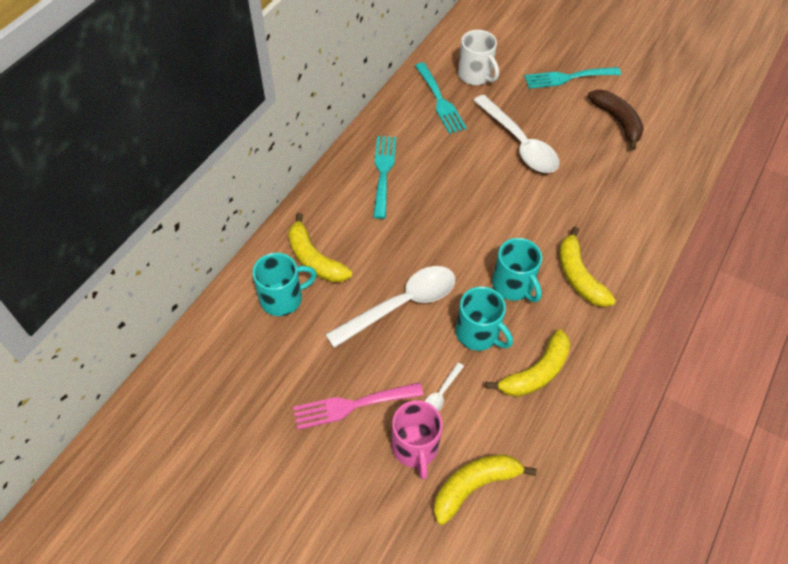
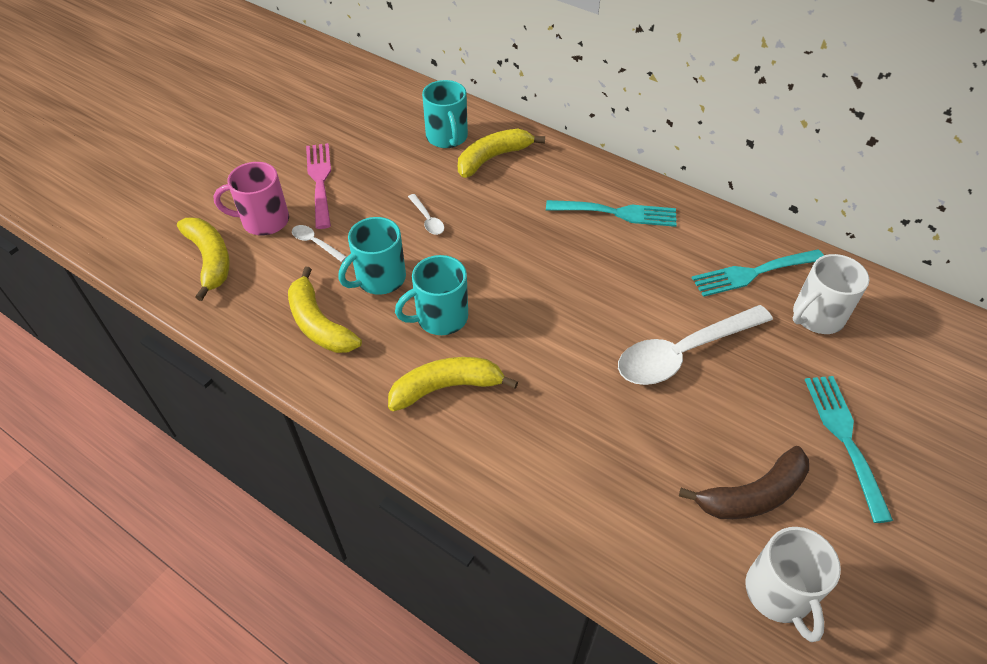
camera: 95 degrees right, 5 degrees down
(402, 304) = (427, 220): white spoon -> white spoon, size x0.43
(673, 117) = (779, 593): none -> white mug

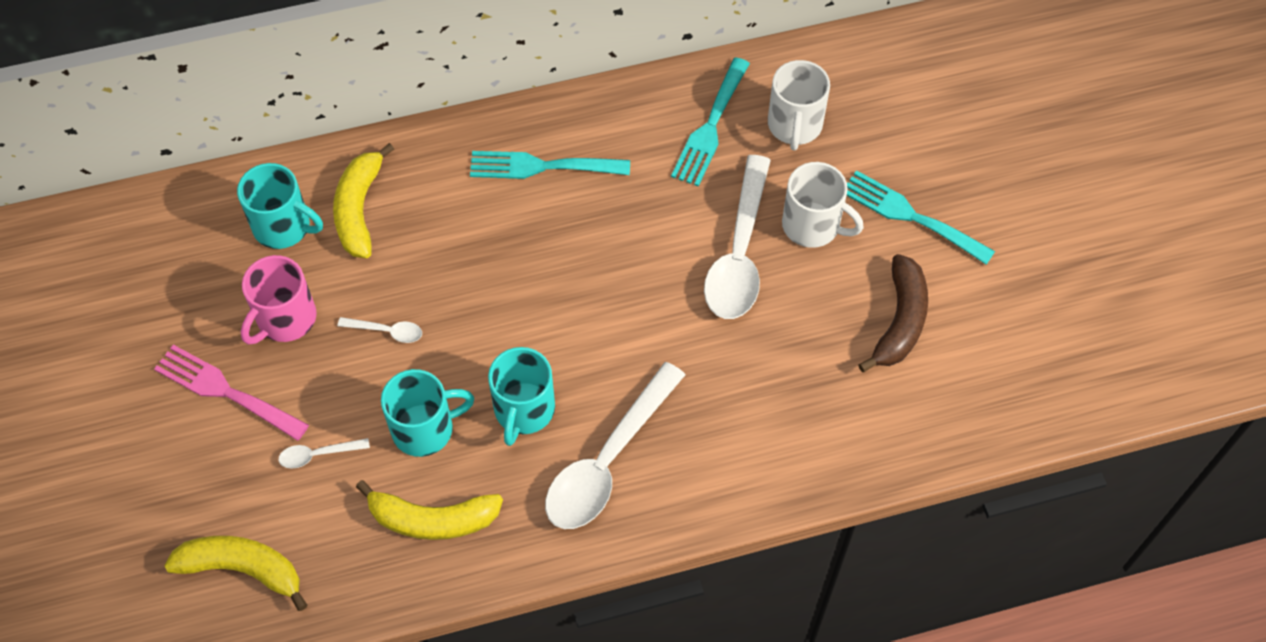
camera: 50 degrees left, 10 degrees up
(264, 221) = (234, 483): pink mug -> pink mug (285, 319)
(379, 279) = (425, 428): turquoise mug -> turquoise mug turned 105 degrees counterclockwise
(446, 387) = (607, 461): yellow banana -> white spoon
(617, 213) = (541, 166): turquoise fork -> turquoise fork turned 135 degrees counterclockwise
(779, 593) = (982, 374): white mug -> white mug (812, 225)

